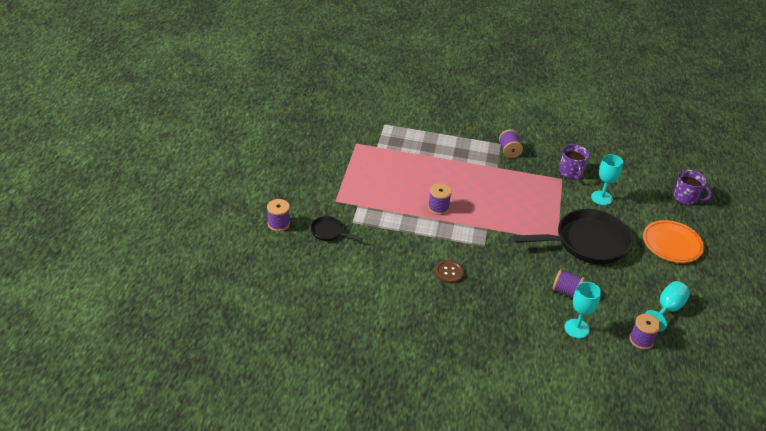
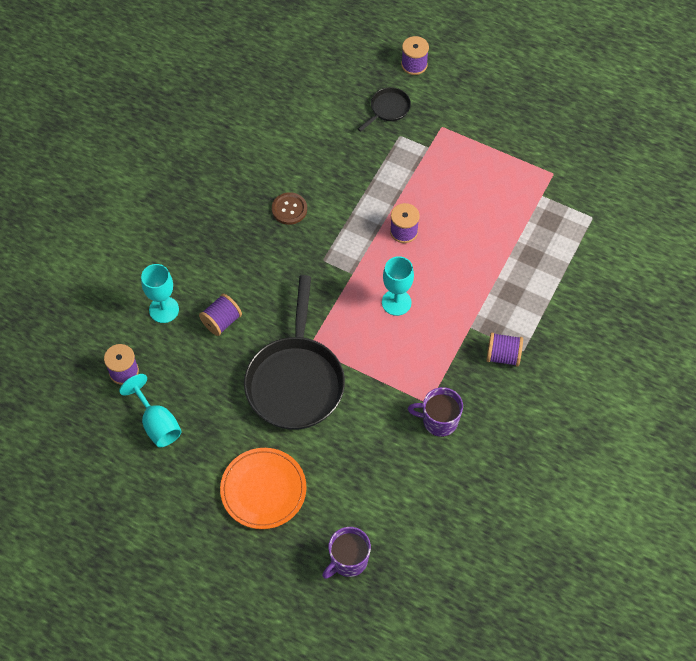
camera: 110 degrees right, 20 degrees up
(601, 198) = (376, 439): turquoise goblet -> turquoise goblet (396, 302)

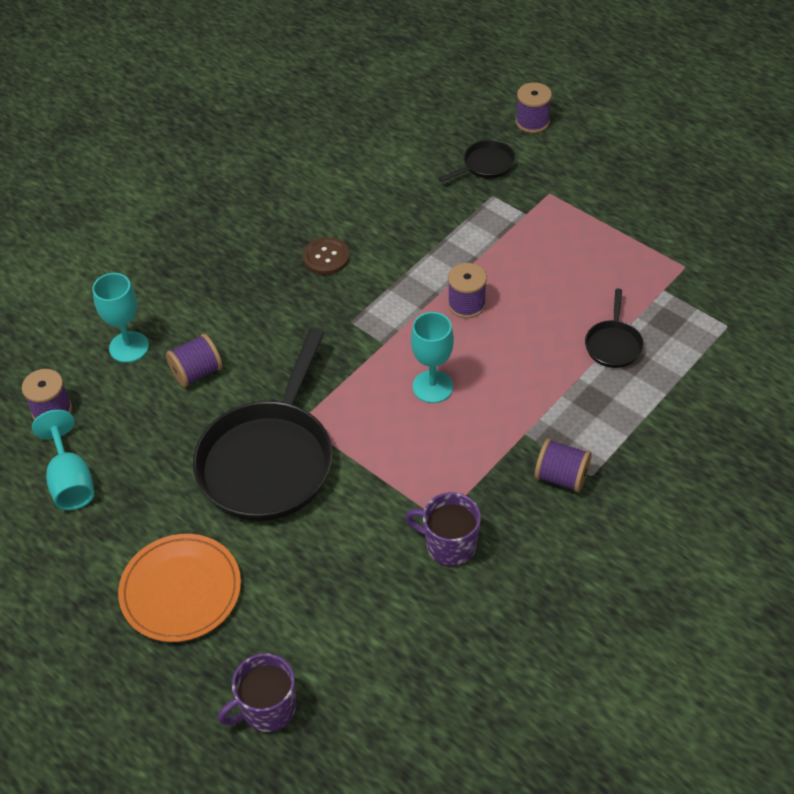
camera: 15 degrees right, 10 degrees down
(516, 246) = (613, 344): none -> black pan

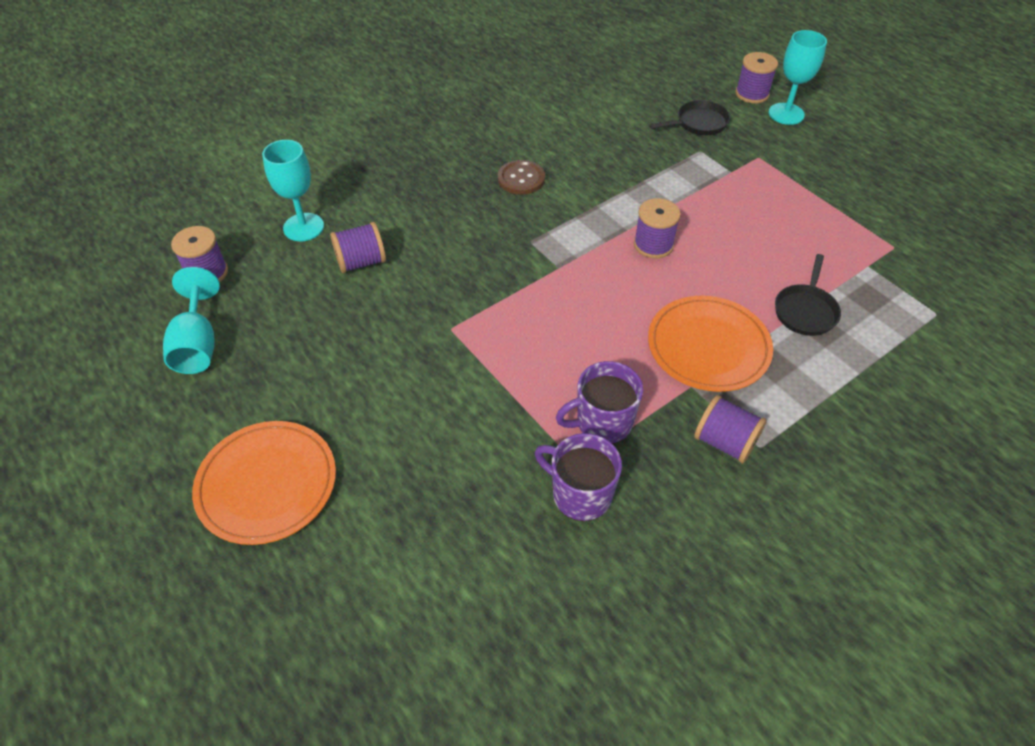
camera: 10 degrees right, 0 degrees up
(267, 708) = (316, 650): purple mug -> purple mug (602, 422)
(269, 460) = (407, 361): black pan -> none
(432, 386) = (600, 319): turquoise goblet -> turquoise goblet (786, 114)
(533, 394) = (708, 347): none -> orange plate

